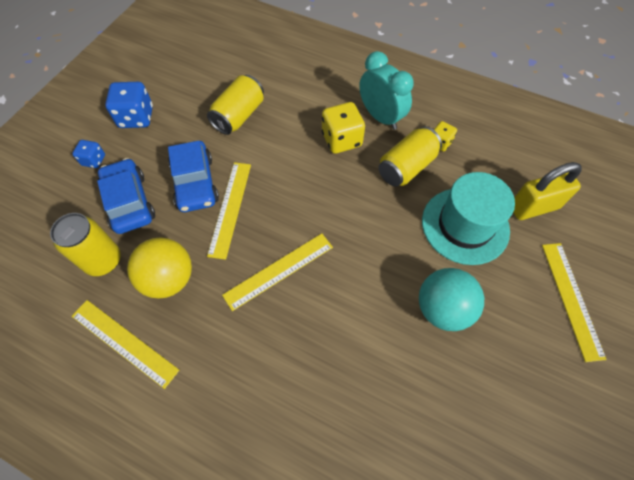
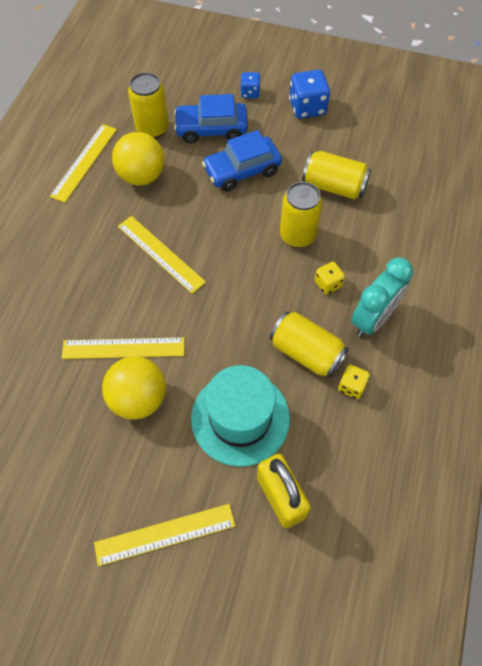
camera: 80 degrees right, 0 degrees up
(129, 202) = (211, 129): blue car -> blue car turned 150 degrees counterclockwise
(230, 208) = (220, 203): yellow ruler -> yellow ruler (123, 348)
(286, 152) = (297, 235): none -> yellow can
(341, 140) = (328, 284): yellow dice -> yellow dice, size x0.57
(442, 308) = (138, 398): turquoise ball -> yellow ball

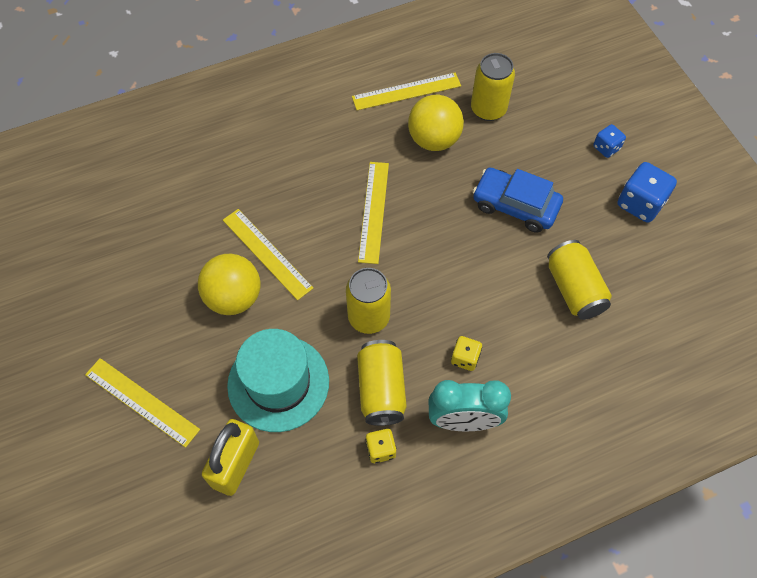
camera: 50 degrees right, 0 degrees up
(211, 129) = (534, 150): blue car -> none
(297, 235) = (491, 298): yellow can -> yellow can (369, 317)

